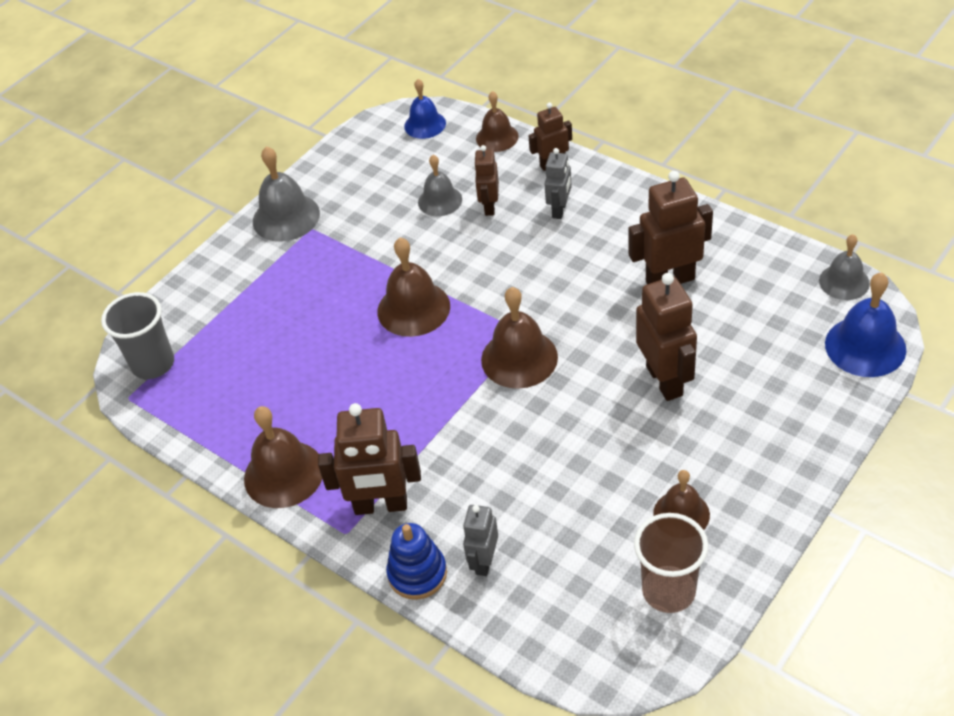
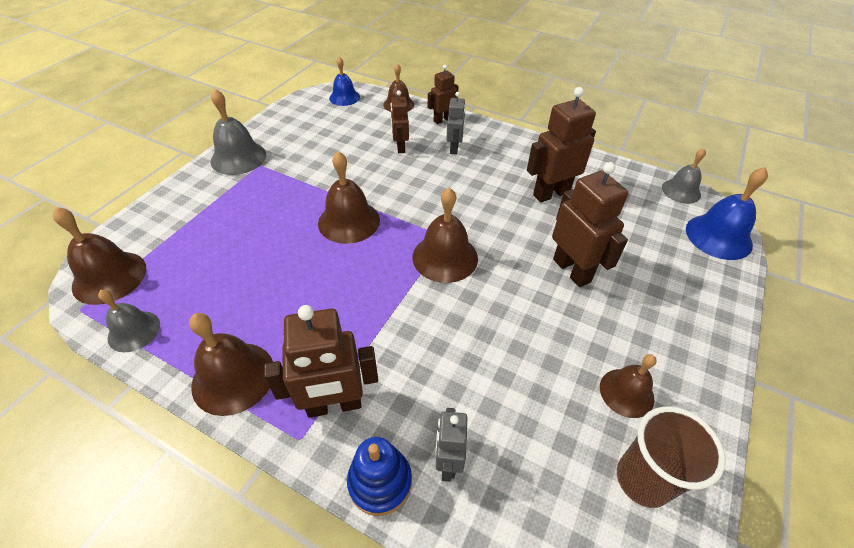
camera: 15 degrees left, 0 degrees up
(153, 364) = (109, 277): grey cup -> brown bell
(440, 200) = (361, 144): grey bell -> grey bell (134, 331)

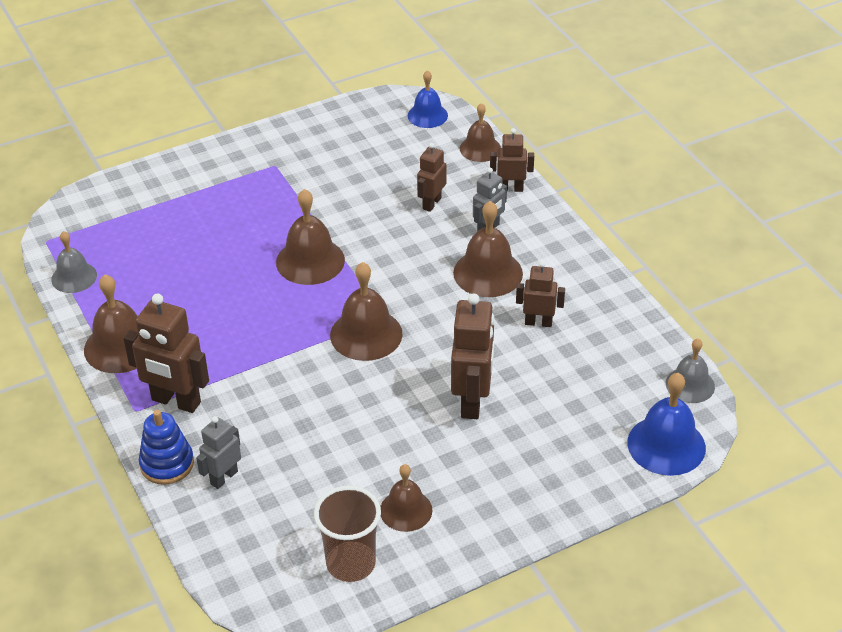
camera: 35 degrees right, 5 degrees down
(109, 277) = (81, 223): brown bell -> brown bell (488, 273)
(238, 157) = (261, 148): grey bell -> none
(551, 193) = (538, 322): brown robot -> brown robot, size x0.59

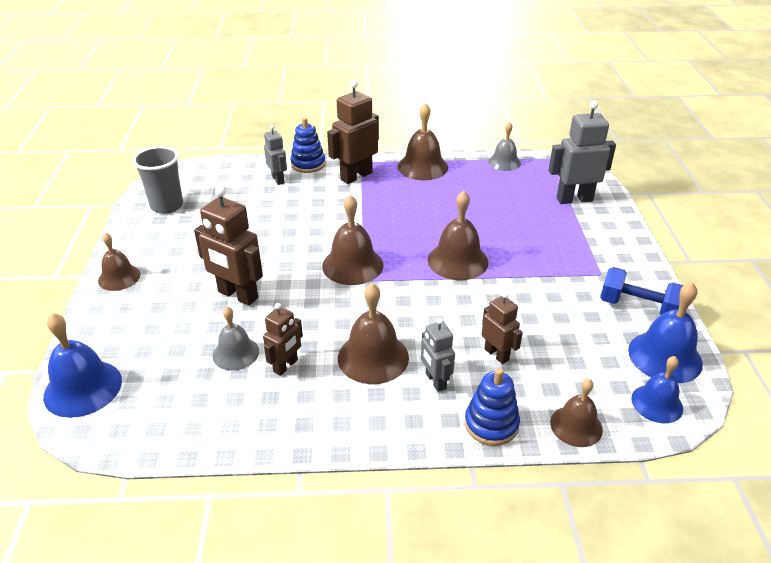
camera: 115 degrees right, 5 degrees down
(139, 205) = (574, 199): none -> grey robot
(313, 138) = (638, 307): none -> blue dumbbell
(351, 563) = (167, 206): brown cup -> grey cup
(370, 117) = (665, 356): none -> blue bell
(406, 510) = (179, 236): brown bell -> brown bell (119, 277)
(510, 188) = (491, 424): brown robot -> blue stacking toy
(690, 385) = (121, 439): grey bell -> grey bell (236, 353)

